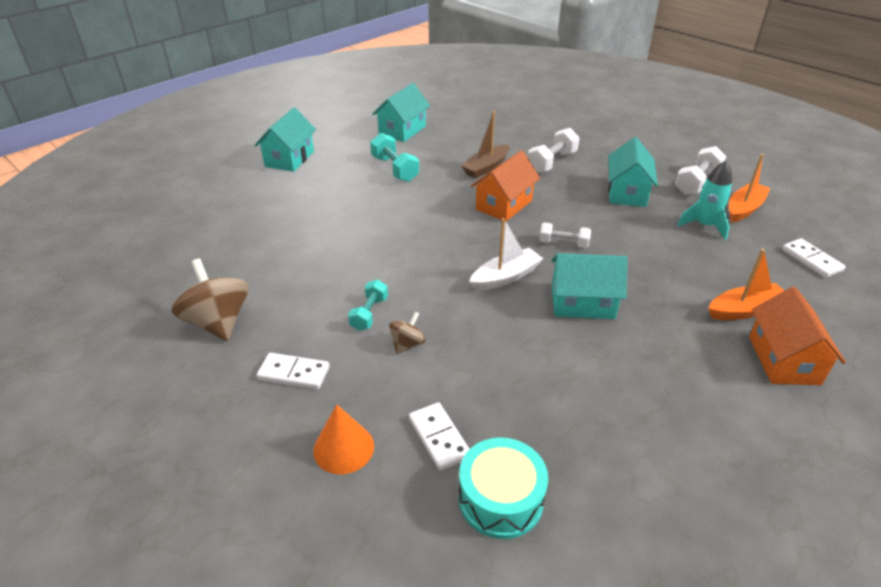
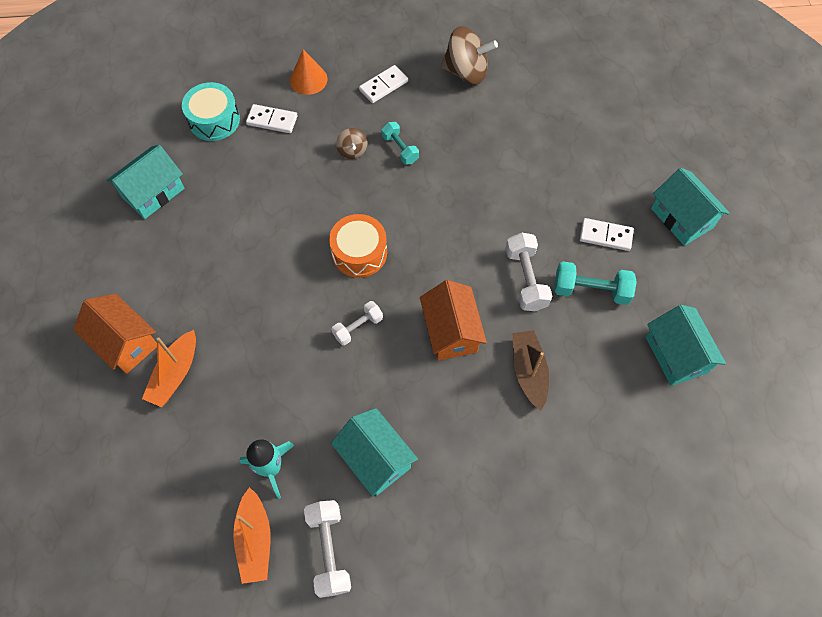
camera: 130 degrees right, 25 degrees up
(505, 277) = (359, 252): white boat -> orange drum
(552, 162) = (487, 444): white dumbbell -> white dumbbell (526, 279)
(582, 303) = (287, 276): turquoise house -> turquoise house (153, 193)
(811, 260) = (155, 499): white domino -> white domino (605, 235)

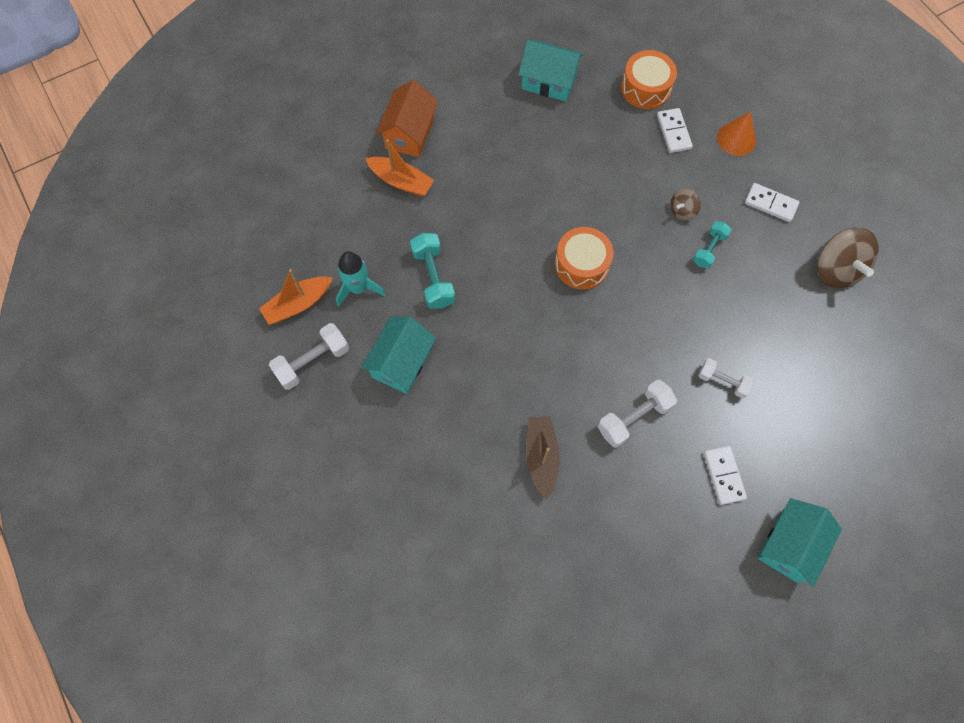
camera: 65 degrees right, 5 degrees up
(175, 374) = (401, 181): orange boat -> orange boat turned 150 degrees counterclockwise
(214, 120) = (646, 88): turquoise drum -> orange drum
(358, 327) = (510, 296): white dumbbell -> white dumbbell (722, 381)
(451, 331) = (546, 374): orange house -> none
(528, 371) = (541, 457): brown boat -> brown boat turned 60 degrees counterclockwise
(590, 290) = (655, 483): turquoise dumbbell -> turquoise dumbbell (433, 277)
(676, 355) = (629, 590): turquoise house -> none

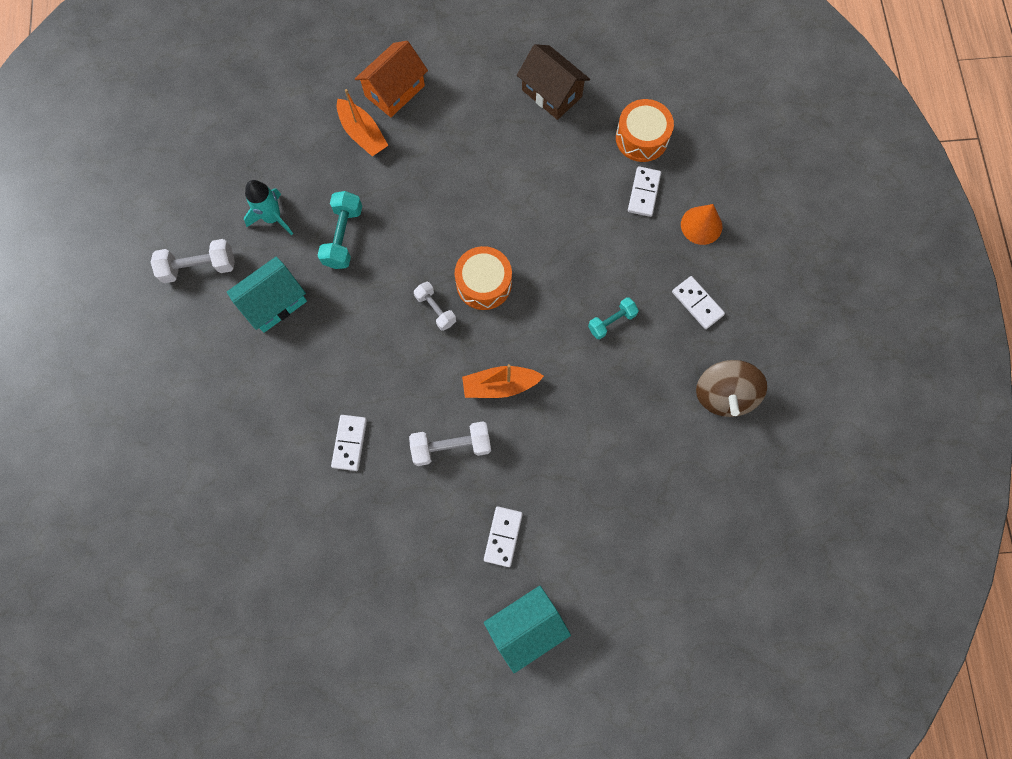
camera: 25 degrees right, 5 degrees up
(298, 304) = (213, 209): orange boat -> orange boat (500, 385)
(541, 457) = (350, 443): brown boat -> white domino
(549, 82) = (551, 93): turquoise house -> brown house
(682, 211) = (607, 273): brown spinning top -> none
(722, 381) = (551, 451): white dumbbell -> white dumbbell (435, 309)

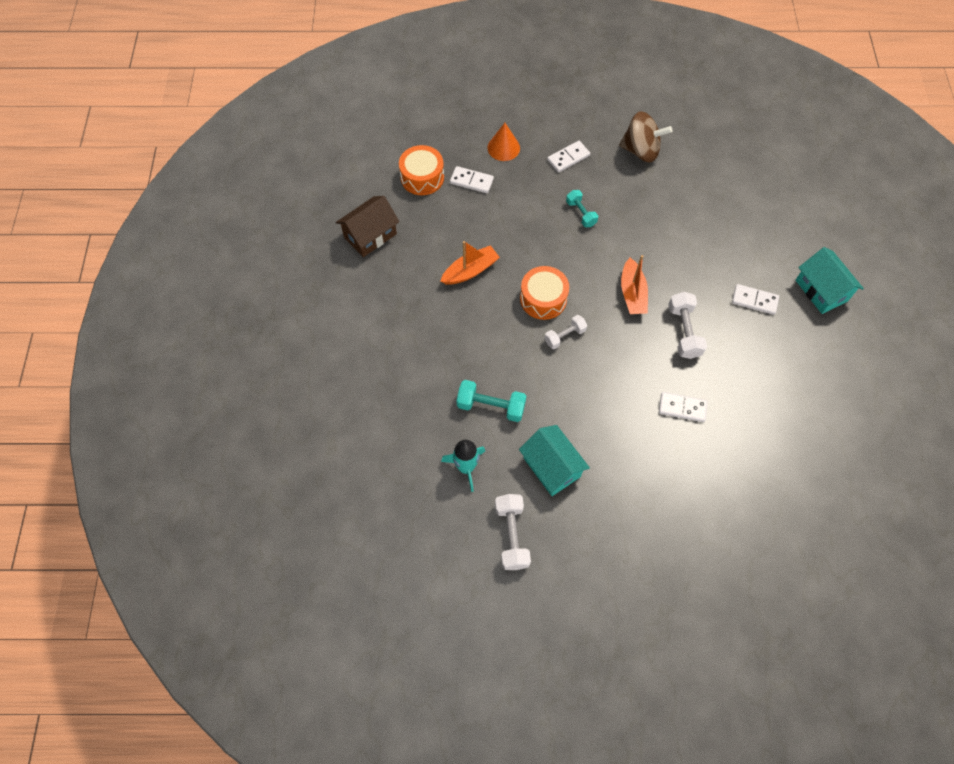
camera: 85 degrees left, 10 degrees down
(363, 134) = (388, 386): orange boat -> orange boat (470, 271)
(394, 91) = (347, 357): orange house -> none

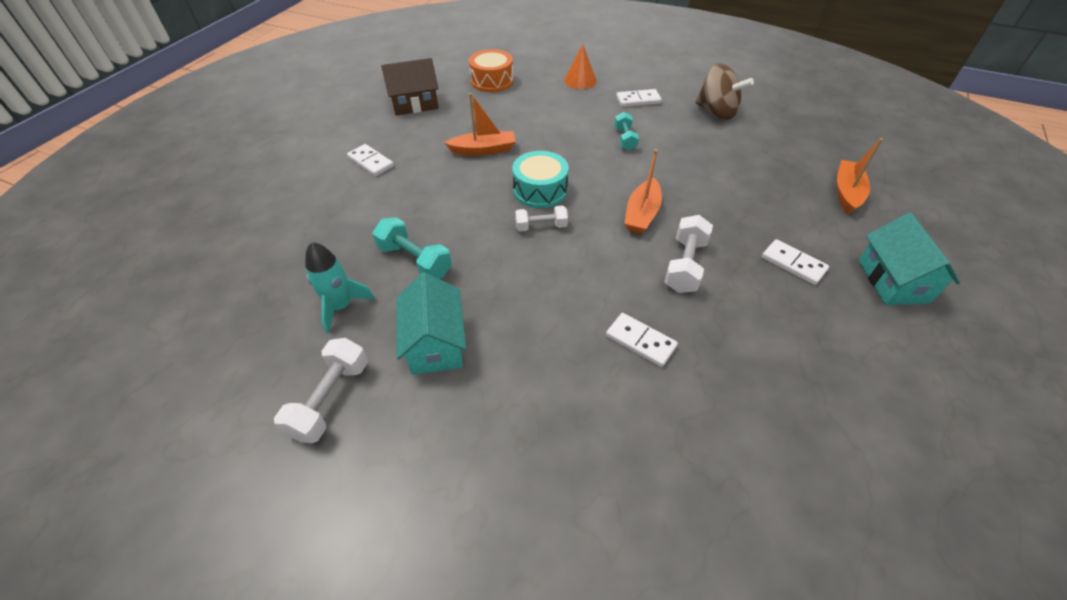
camera: 25 degrees right, 15 degrees down
(471, 181) = (534, 93): white domino -> white domino (370, 162)
(543, 299) = (540, 190): orange drum -> turquoise drum
(770, 213) = (847, 192): none -> orange boat

